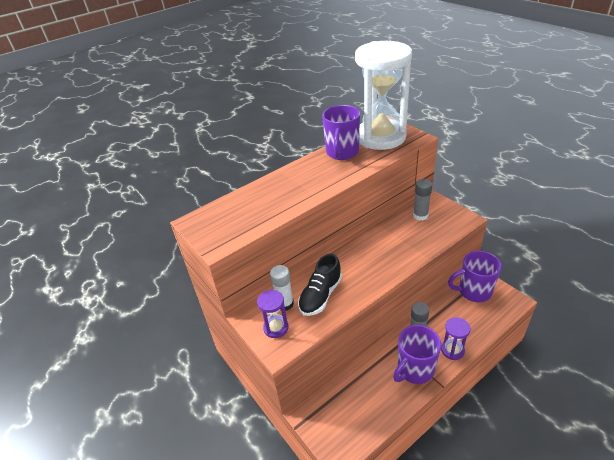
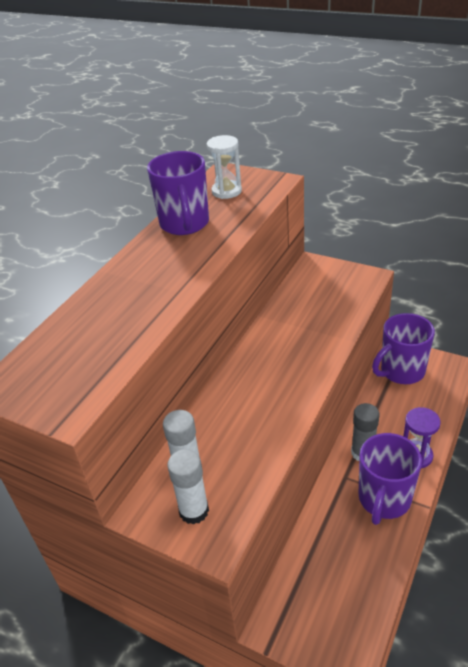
camera: 25 degrees left, 0 degrees up
(276, 328) = (194, 511): purple hourglass -> white glue stick
(320, 295) = (234, 440): black shoe -> none
(380, 137) = (226, 191): white hourglass -> white hourglass, size x0.41
(420, 215) = (309, 289): grey glue stick -> none

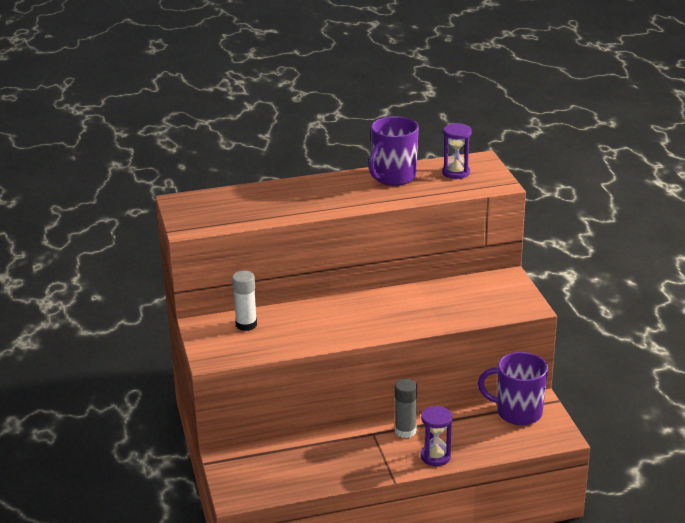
camera: 45 degrees right, 10 degrees down
(194, 511) = (221, 341): white glue stick -> none
(226, 191) = (456, 172): white hourglass -> purple hourglass
(384, 499) = (375, 459): purple mug -> none

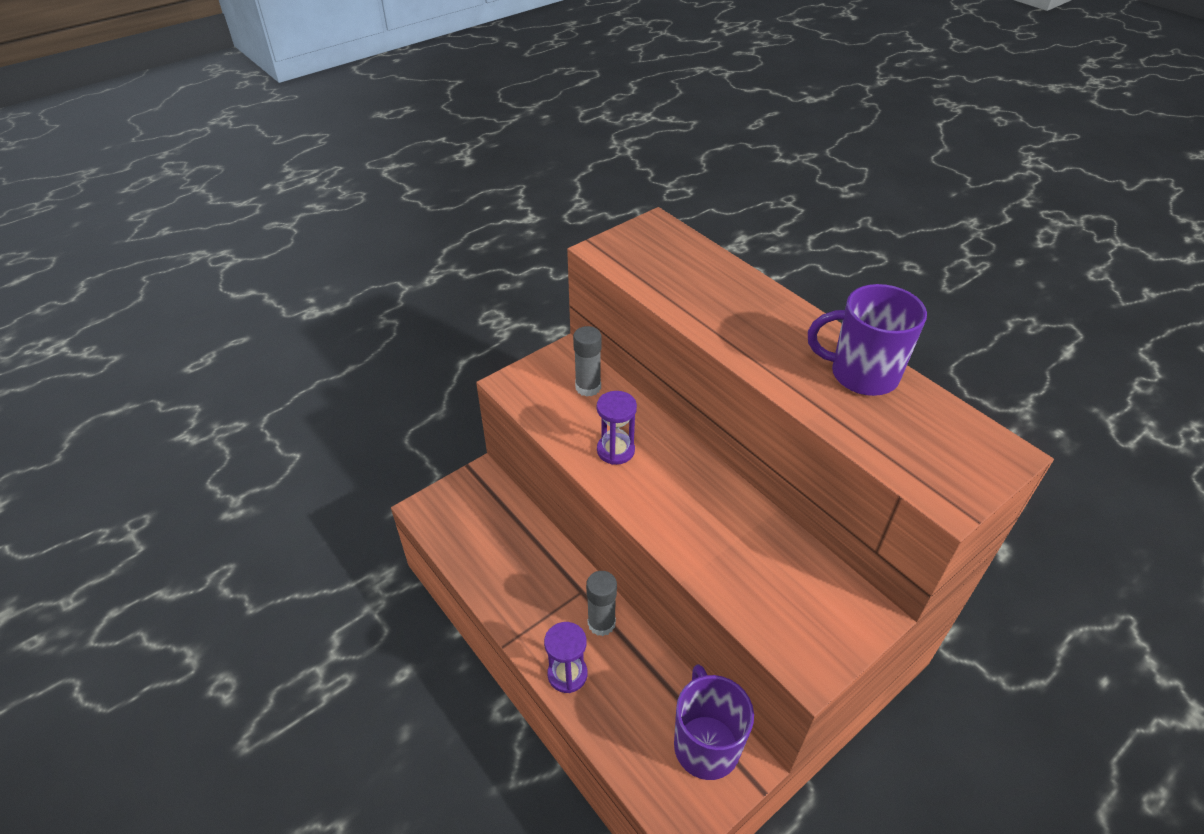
camera: 65 degrees right, 15 degrees up
(246, 325) = (588, 387): white glue stick -> grey glue stick
(456, 172) = (937, 436): purple hourglass -> purple hourglass (615, 450)

